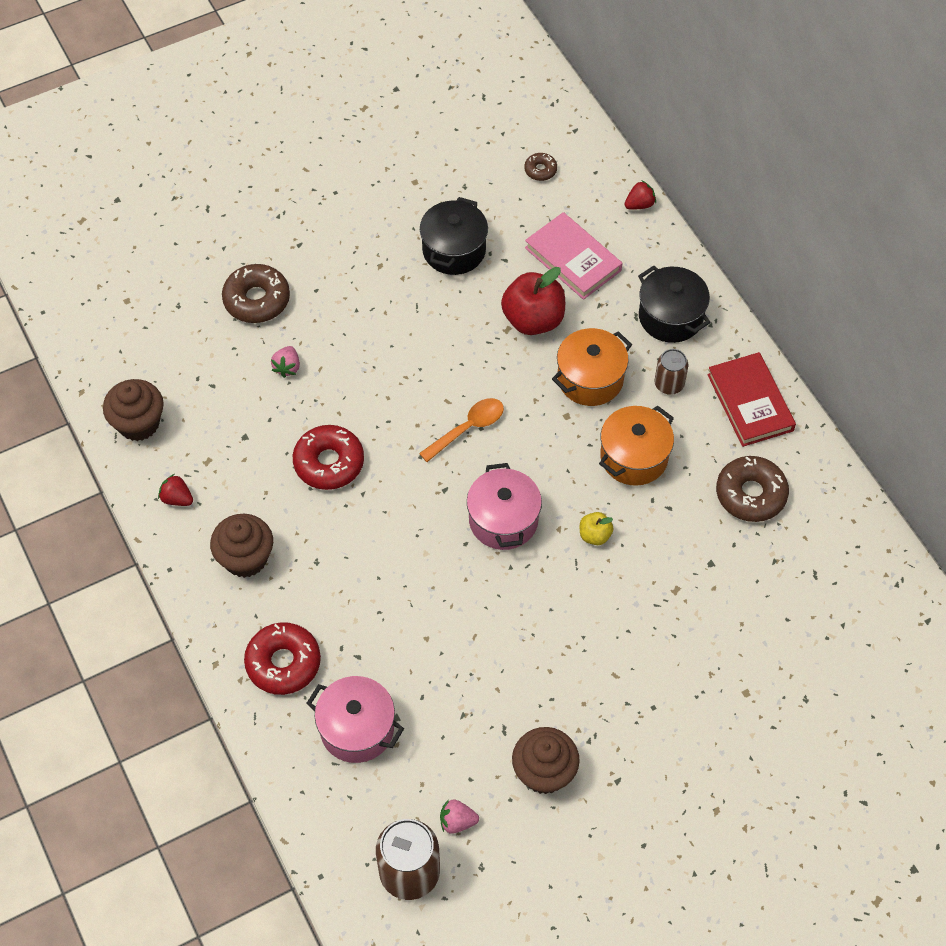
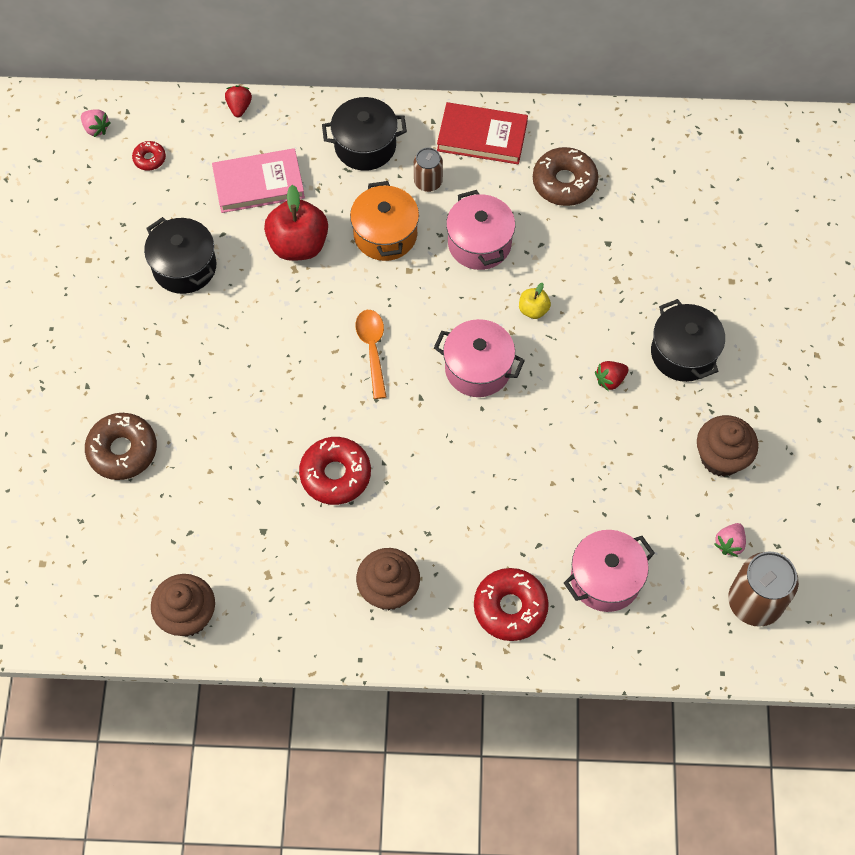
camera: 60 degrees left, 5 degrees up
(177, 498) = (290, 619): red strawberry -> red strawberry (610, 380)
(287, 367) = (213, 460): pink strawberry -> pink strawberry (96, 128)
(540, 170) = (149, 159): brown donut -> red donut
(634, 457) = (479, 243): orange pot -> pink pot
(635, 686) = (683, 353): none -> black pot

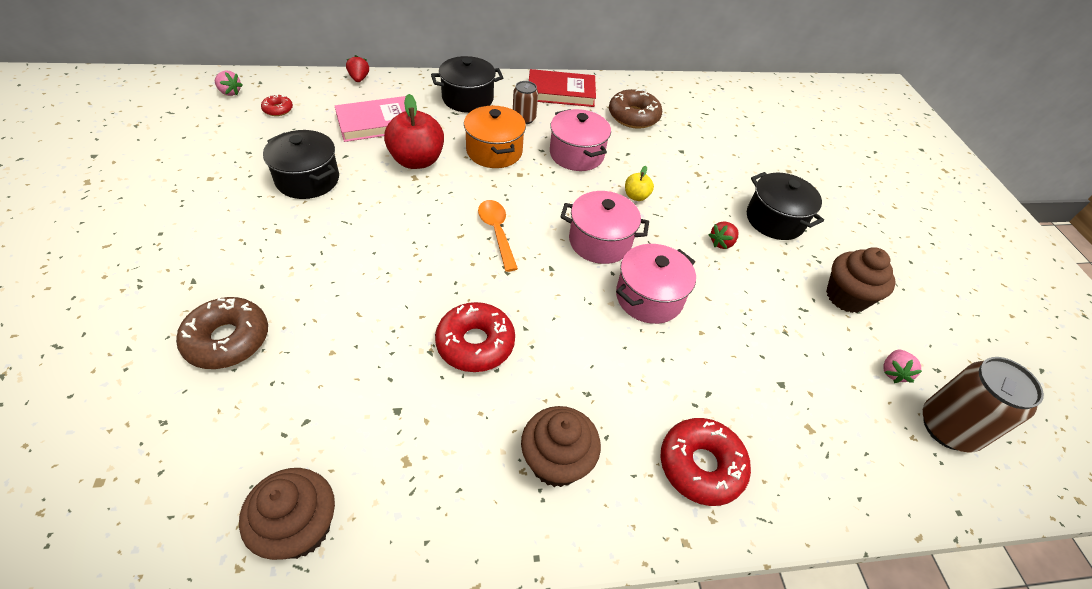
camera: 15 degrees left, 15 degrees down
(605, 579) = (790, 421): pink pot -> pink pot (649, 297)

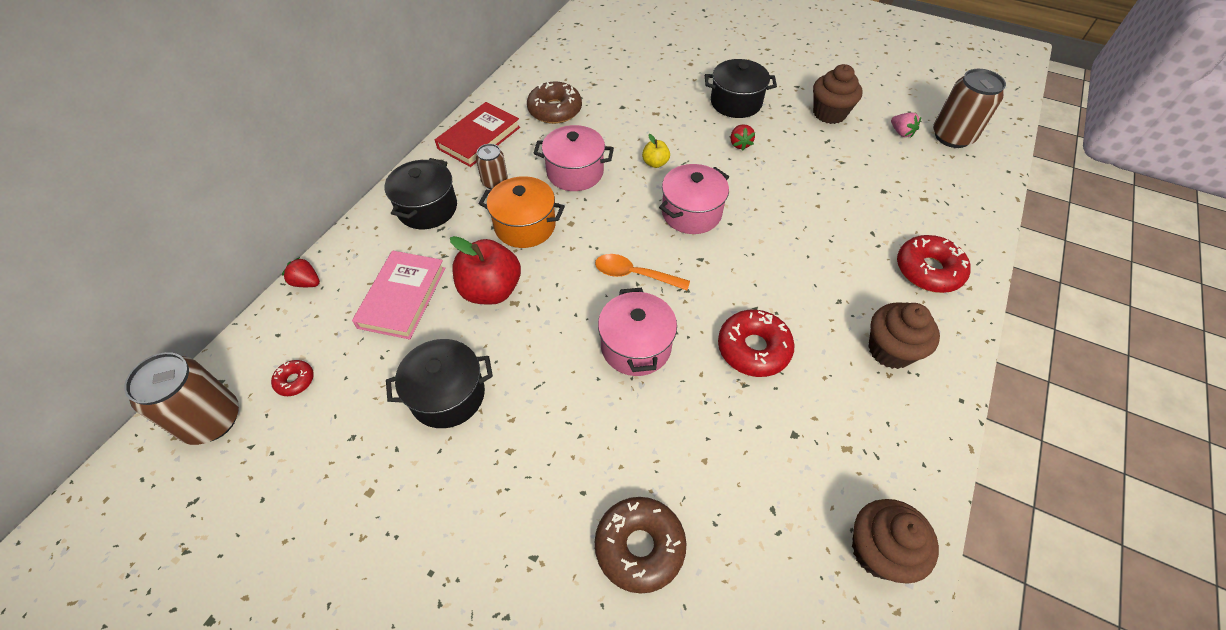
camera: 50 degrees left, 5 degrees up
(230, 92) = (212, 420): pink strawberry -> brown can
(649, 297) = (768, 216): pink pot -> pink pot (636, 346)

